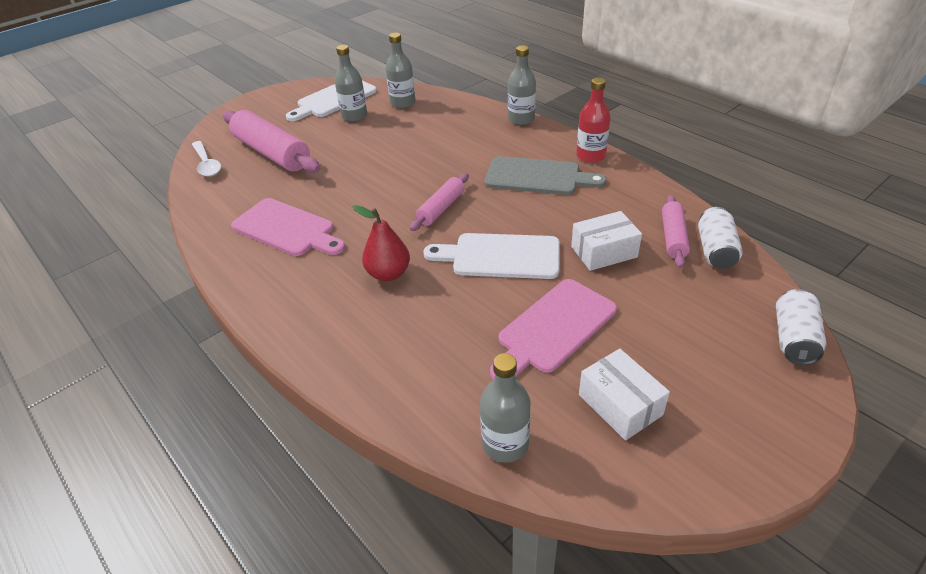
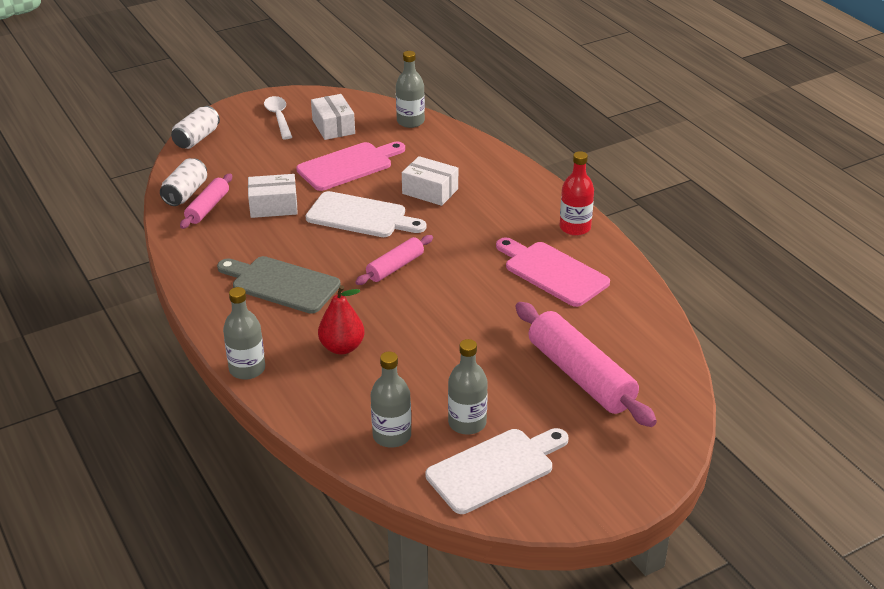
camera: 170 degrees left, 5 degrees down
(207, 164) = (663, 373): white spoon -> white spoon (278, 117)
(388, 274) = (460, 218): red pear -> red pear (342, 347)
(433, 305) = (430, 191): none -> white box
(590, 156) = (207, 299): red bottle -> red bottle (575, 228)

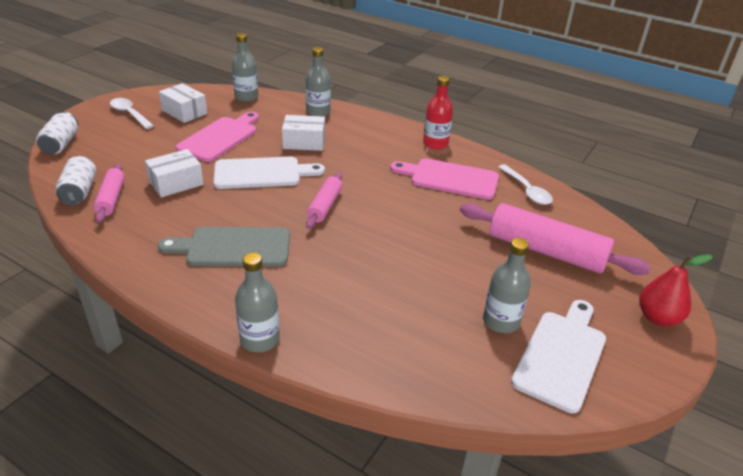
camera: 30 degrees left, 0 degrees up
(342, 347) = (335, 288): red pear -> red pear (657, 317)
(392, 436) = (450, 357): grey bottle -> grey bottle (318, 112)
(627, 308) = (526, 190): none -> white spoon

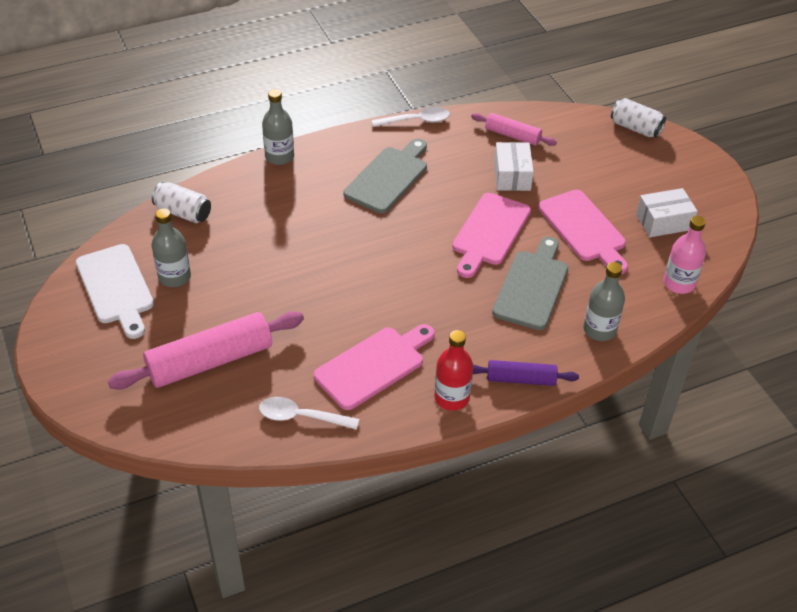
camera: 125 degrees right, 10 degrees up
(79, 191) = (537, 122): white can -> white can (183, 212)
(129, 114) = (680, 182): white spoon -> white spoon (416, 121)
(246, 97) = (679, 283): grey bottle -> pink bottle
(262, 173) = (489, 232): white cutting board -> pink cutting board
(304, 142) = (532, 286): white box -> grey cutting board
(325, 206) = (401, 250): pink rolling pin -> none
(390, 126) = (521, 379): none -> purple rolling pin
(657, 317) = (79, 373): red pear -> none

